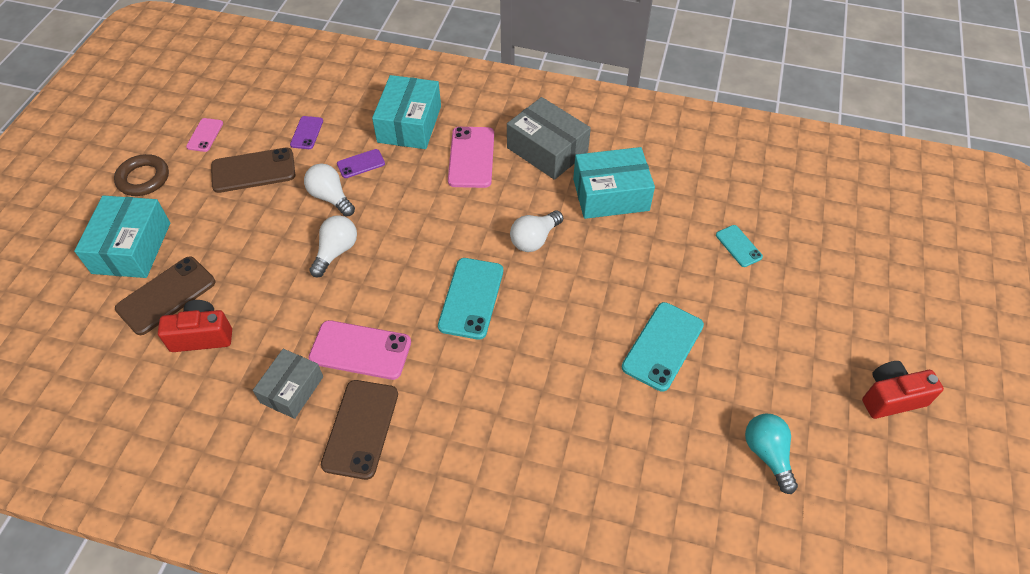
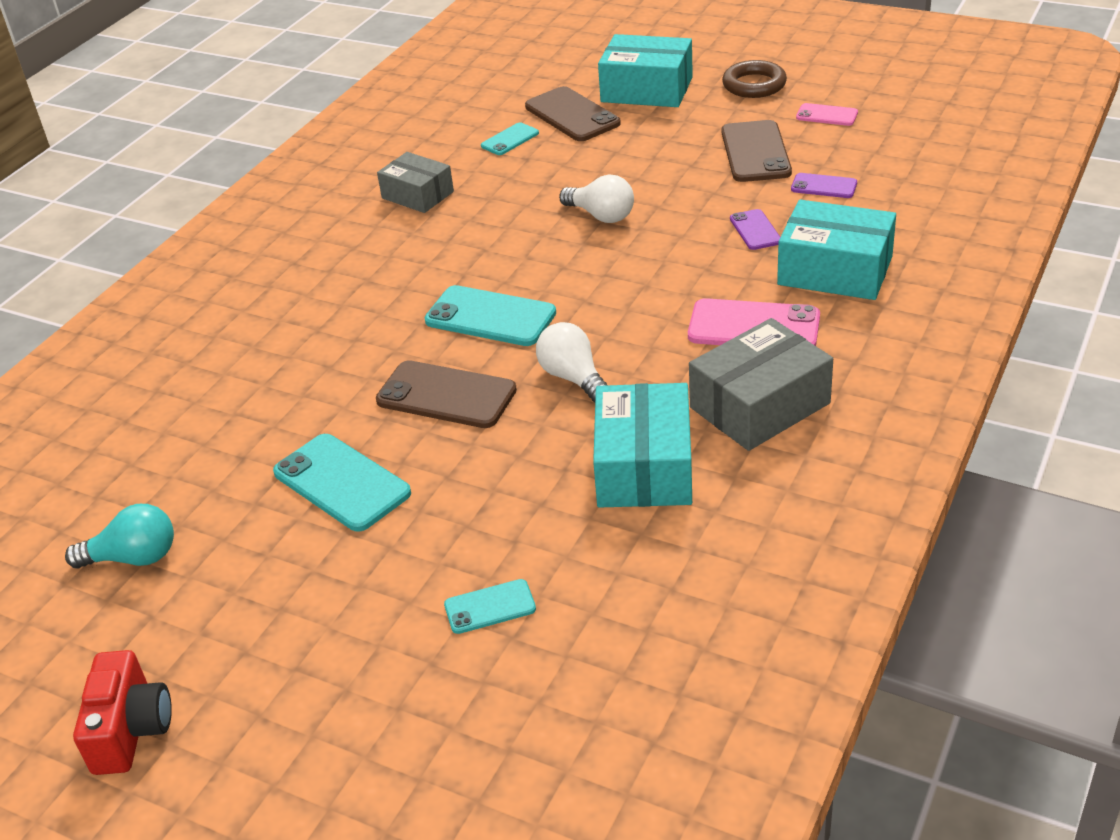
camera: 105 degrees right, 15 degrees down
(202, 336) = (510, 139): red camera -> turquoise phone
(330, 197) = (695, 209): white light bulb -> none
(360, 350) = (448, 236): pink phone -> none
(360, 429) = (348, 238): brown phone -> brown phone (446, 395)

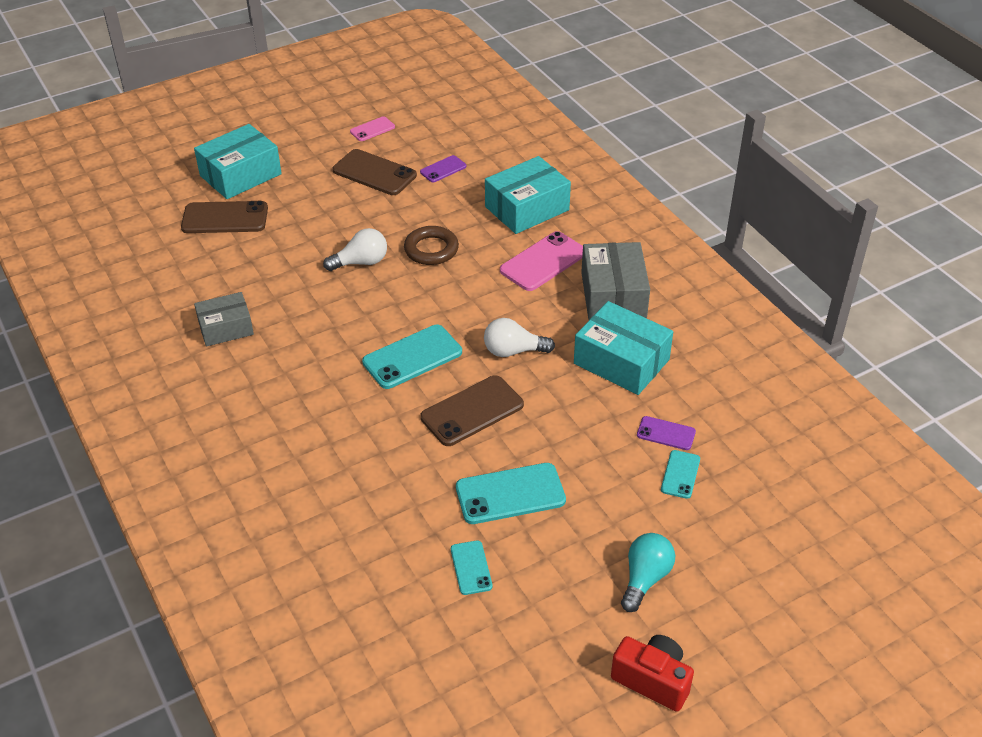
camera: 60 degrees left, 5 degrees up
(134, 558) = (487, 627): turquoise light bulb -> turquoise light bulb (645, 578)
(510, 139) = (215, 257): turquoise phone -> turquoise phone (471, 568)
(754, 85) = (299, 135): brown ring -> brown ring (431, 249)
(755, 230) = (454, 214): purple phone -> purple phone (666, 433)

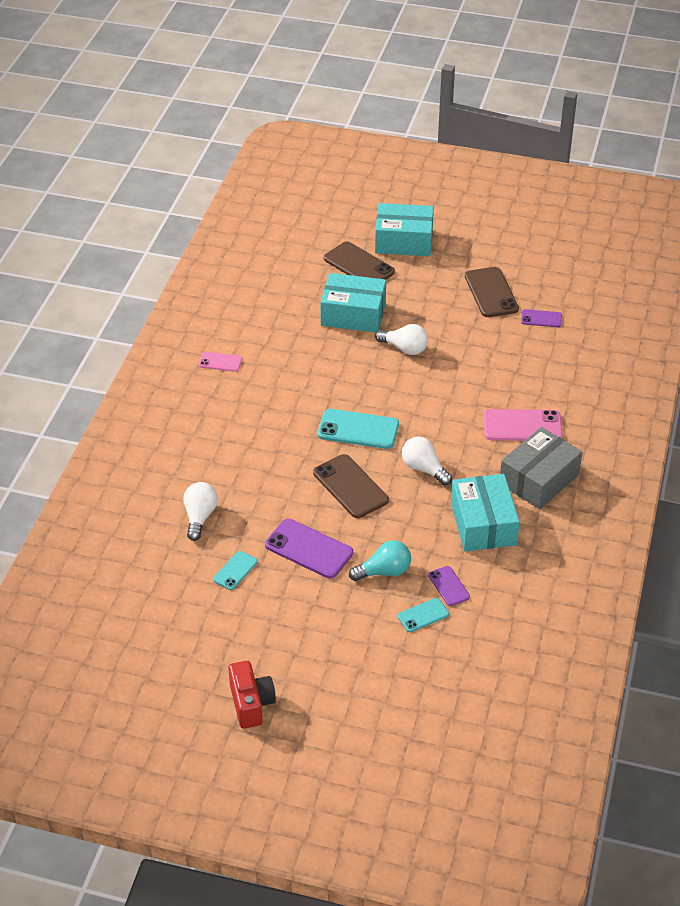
camera: 45 degrees right, 0 degrees up
(226, 328) = (275, 337): grey box -> none
(370, 544) = (200, 517): none -> white light bulb
(372, 129) = (530, 260): pink phone -> pink phone (220, 362)
(431, 249) = (459, 369): brown ring -> none
(472, 411) = (350, 486): brown phone -> brown phone turned 45 degrees clockwise
(510, 494) = (309, 549): turquoise phone -> purple phone
(527, 208) = (562, 383): turquoise box -> turquoise box (353, 314)
(645, 578) = (320, 652): turquoise light bulb -> turquoise light bulb (384, 571)

